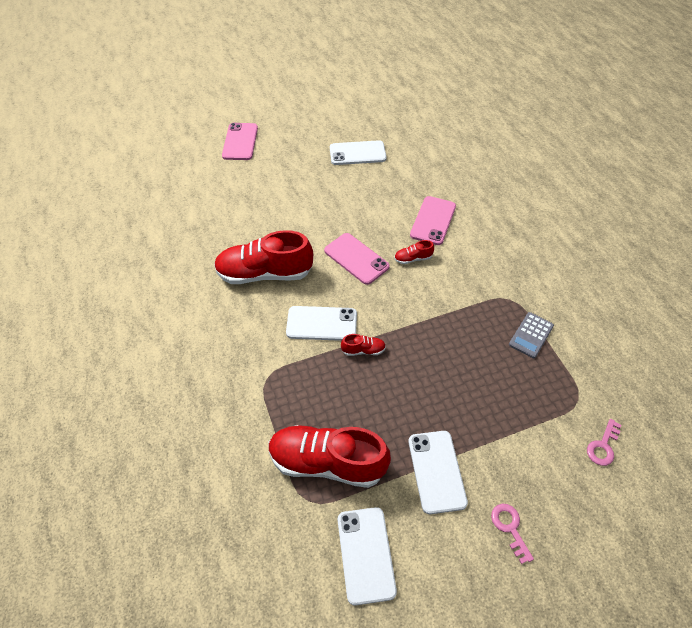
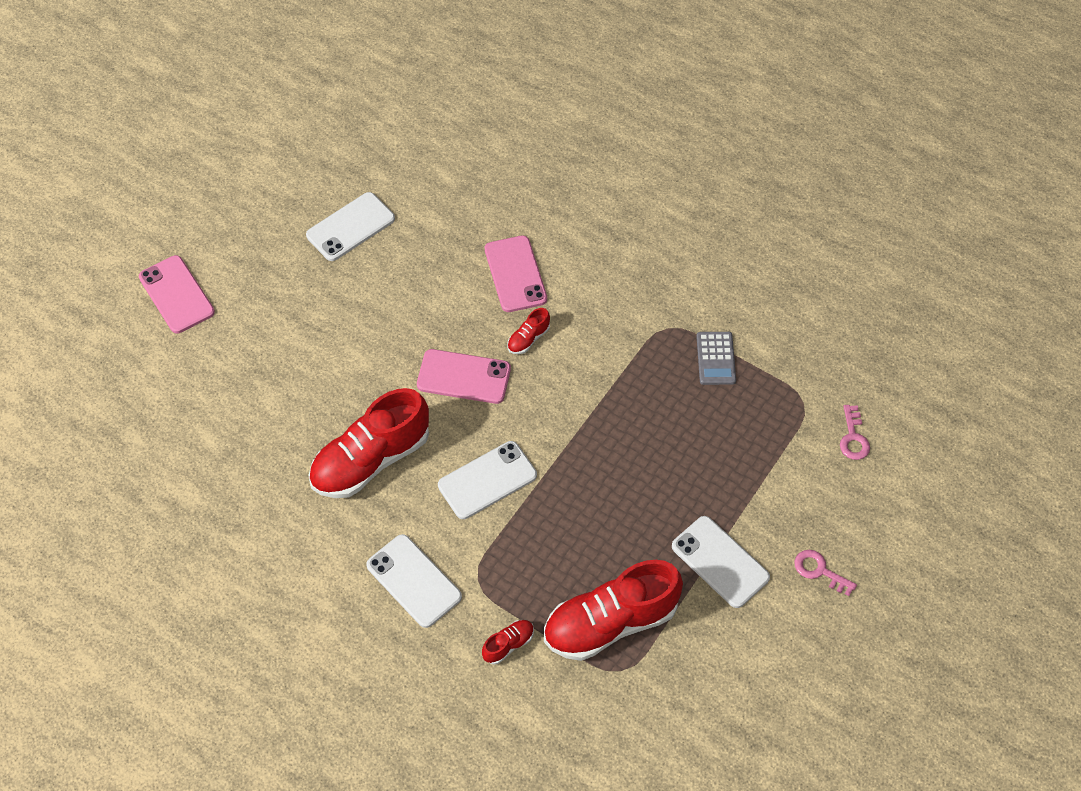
camera: 35 degrees left, 5 degrees up
(363, 350) = (556, 483): red shoe -> red shoe (508, 645)
(366, 554) = (711, 681): white phone -> white phone (414, 581)

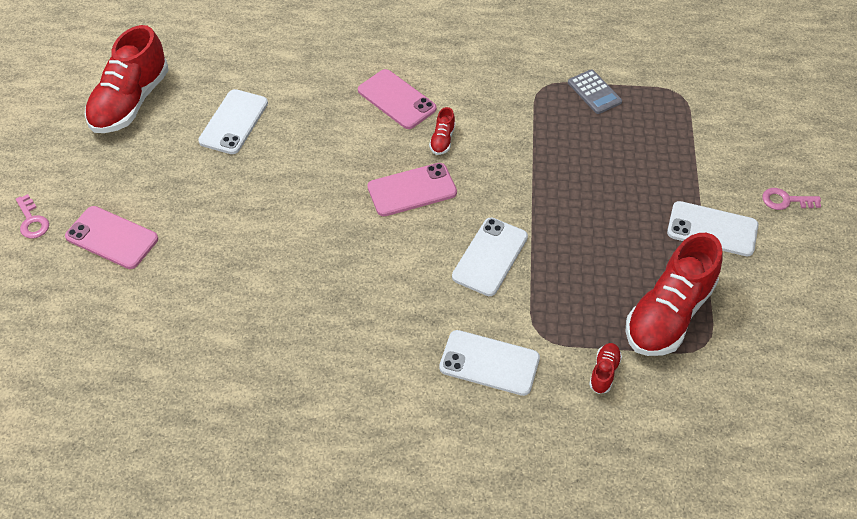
camera: 30 degrees left, 5 degrees down
(371, 460) = (382, 287): red shoe -> red shoe (131, 102)
(853, 437) = (733, 101): pink key -> pink key (32, 221)

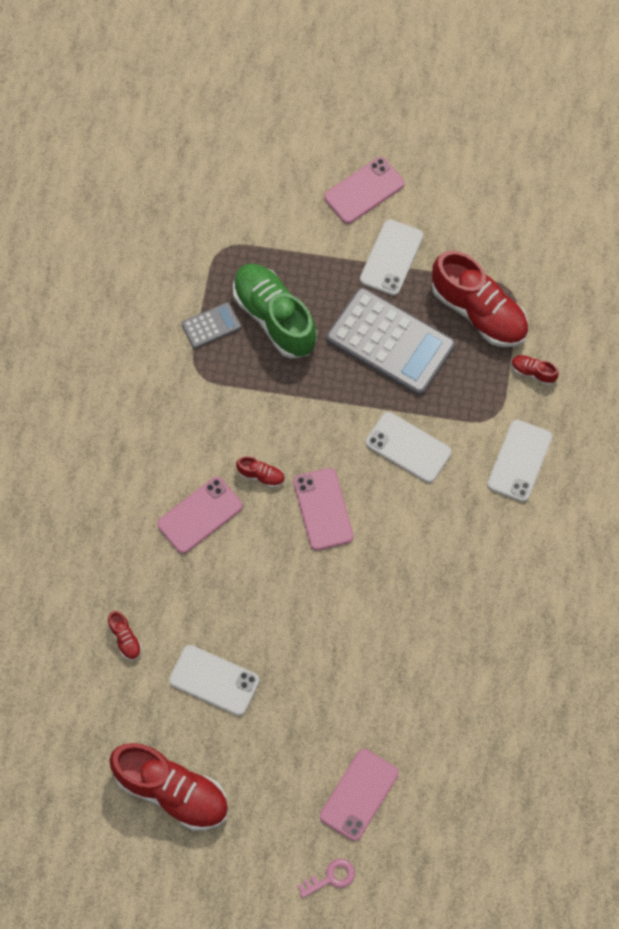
camera: 85 degrees left, 15 degrees up
(274, 60) = (125, 639): none -> red shoe
(610, 234) = (390, 342): none -> grey calculator
(615, 138) = (274, 317): none -> green shoe
(786, 200) = (364, 190): pink key -> pink phone

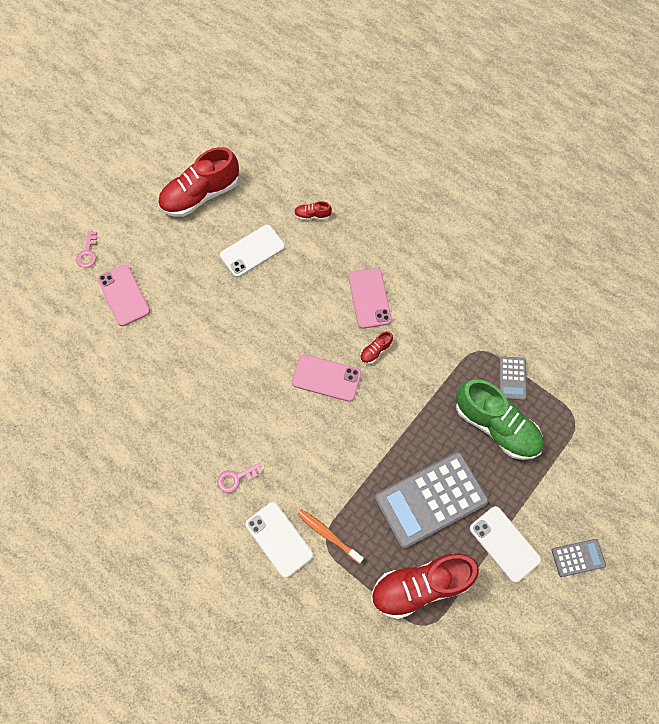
camera: 120 degrees right, 0 degrees up
(274, 317) = (496, 426): green shoe -> green shoe turned 45 degrees clockwise
(364, 190) = (578, 558): pink phone -> grey calculator
(408, 447) = (338, 463): white phone -> none
(485, 418) = (328, 535): none -> orange toothbrush
(487, 537) = (236, 478): none -> pink key
(533, 372) = (344, 597): red shoe -> none

